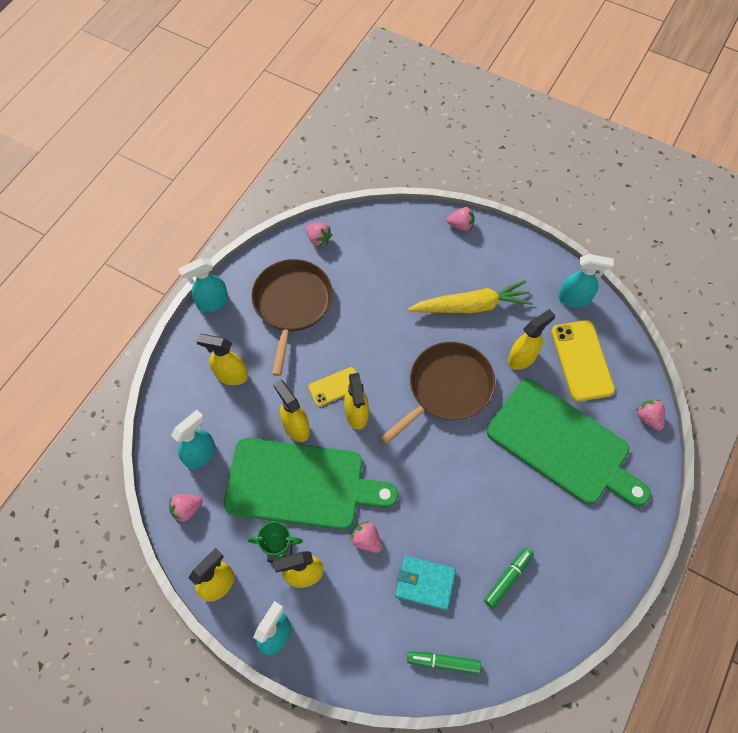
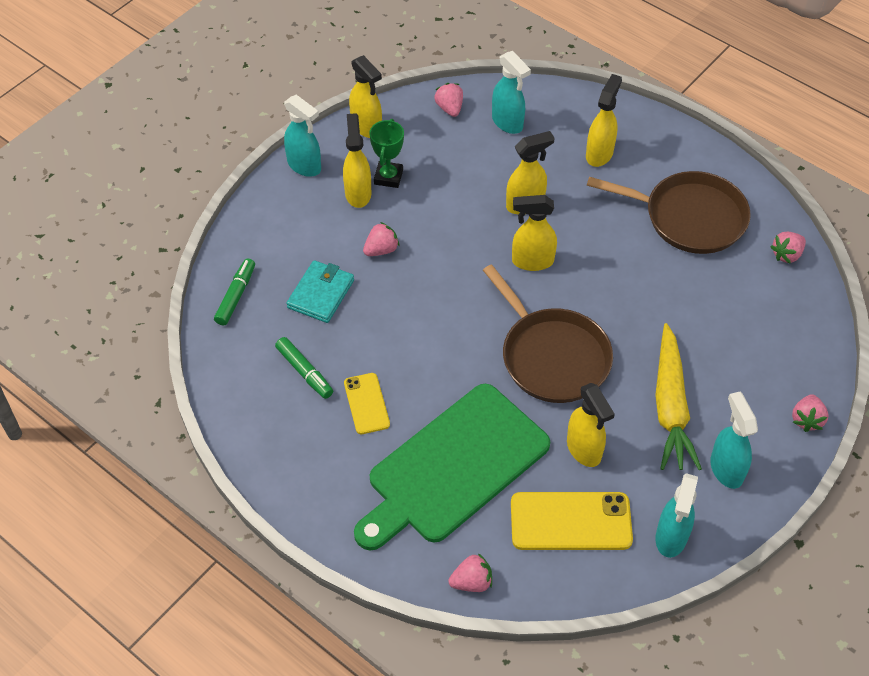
camera: 100 degrees right, 10 degrees down
(212, 303) = (698, 145): turquoise spray bottle -> turquoise spray bottle (726, 469)
(301, 484) = (457, 202): green cutting board -> none
(335, 387) = (571, 245): yellow phone -> yellow phone (366, 403)

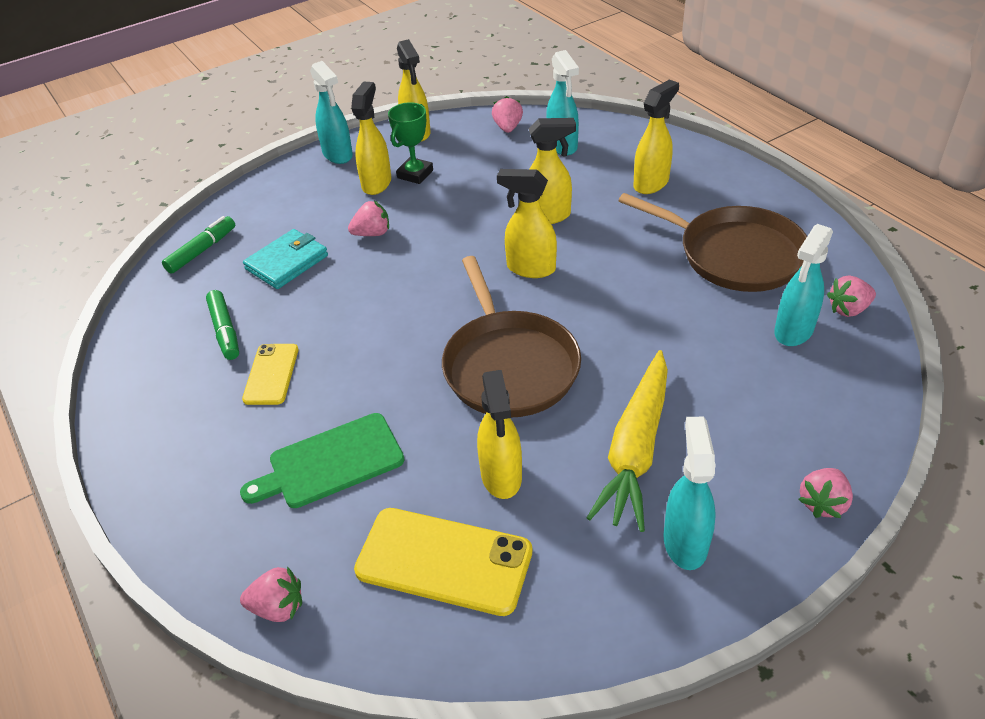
camera: 20 degrees right, 10 degrees down
(453, 467) = (331, 463): green cutting board -> green cutting board, size x0.56
(671, 538) = (572, 616): turquoise spray bottle -> turquoise spray bottle (793, 331)

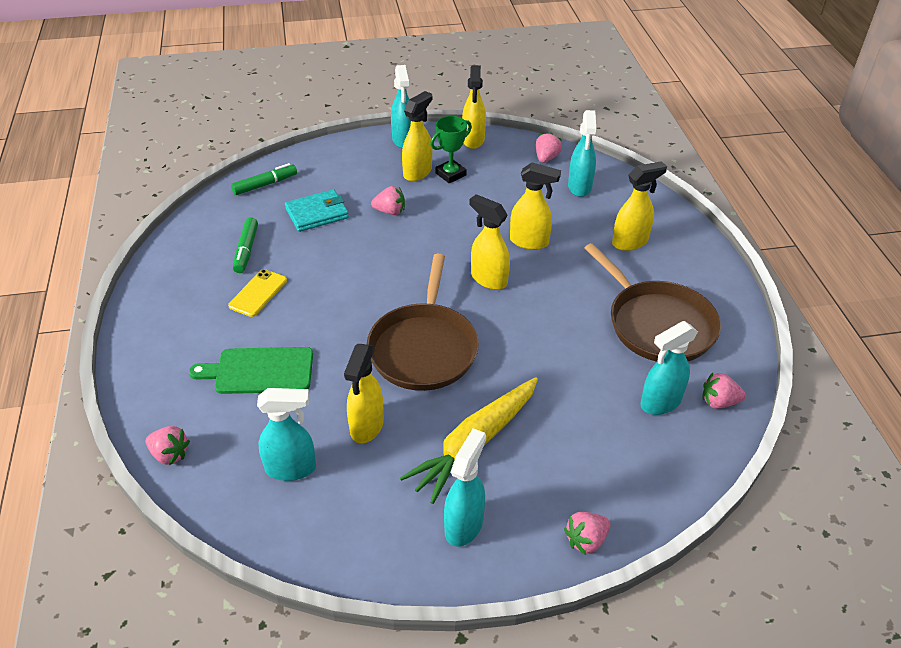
camera: 20 degrees right, 0 degrees up
(444, 561) = (291, 468): yellow phone -> turquoise spray bottle

